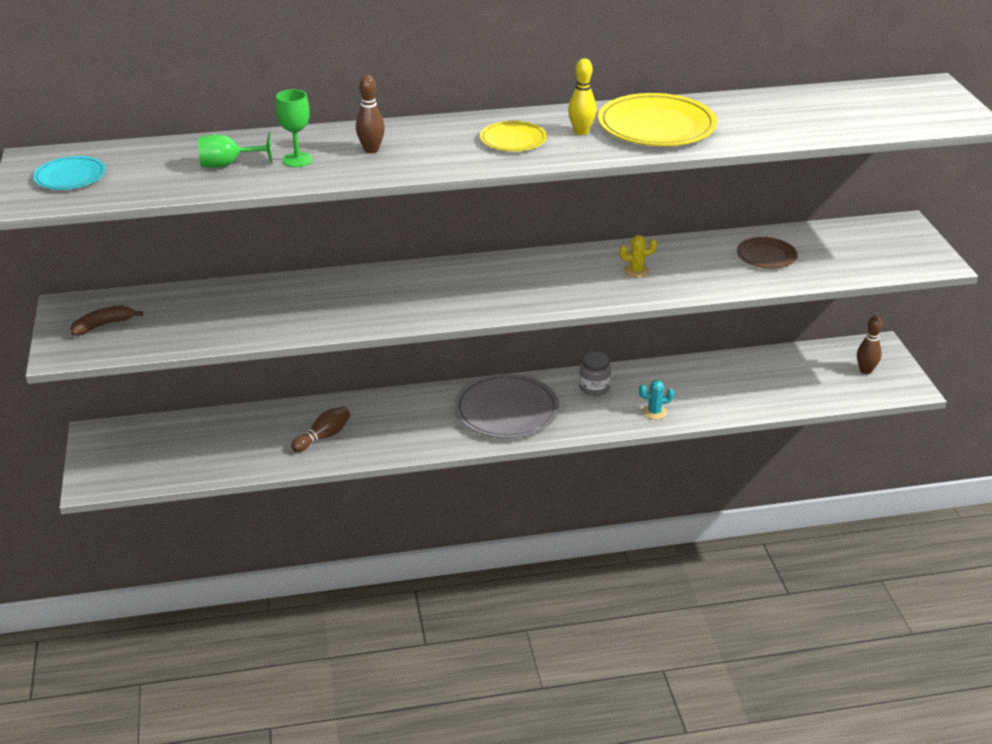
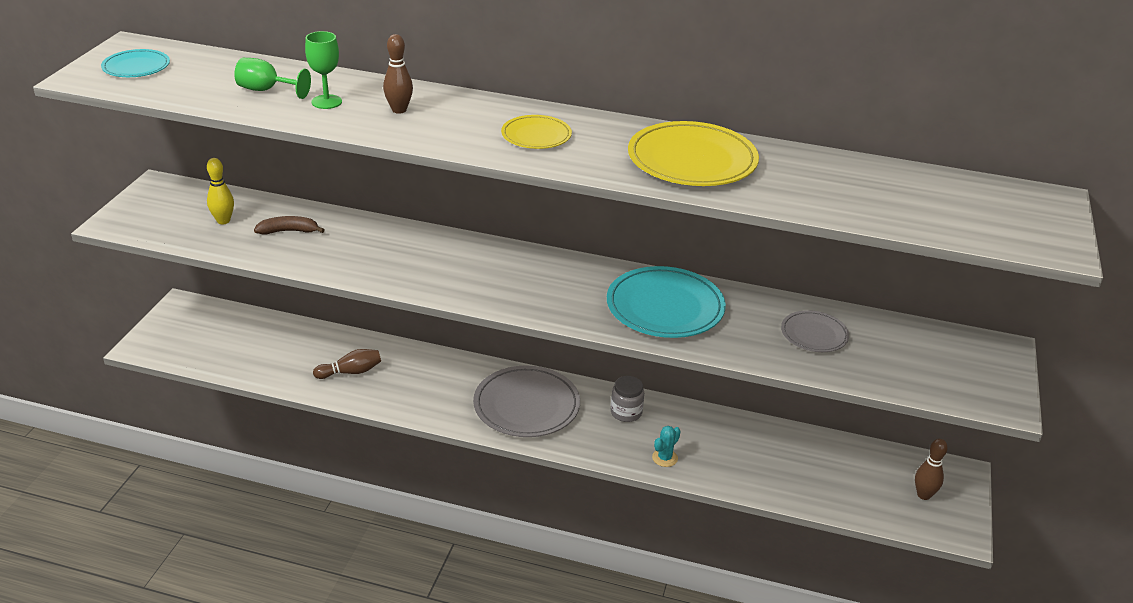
camera: 25 degrees right, 0 degrees up
(103, 325) = (167, 209): brown banana -> brown banana (288, 231)
(581, 132) = (610, 145): yellow bowling pin -> yellow bowling pin (223, 221)
(636, 271) = (665, 307): yellow cactus -> turquoise plate
(654, 412) = (665, 458): turquoise cactus -> turquoise cactus turned 75 degrees counterclockwise
(766, 256) = (814, 334): brown plate -> grey plate

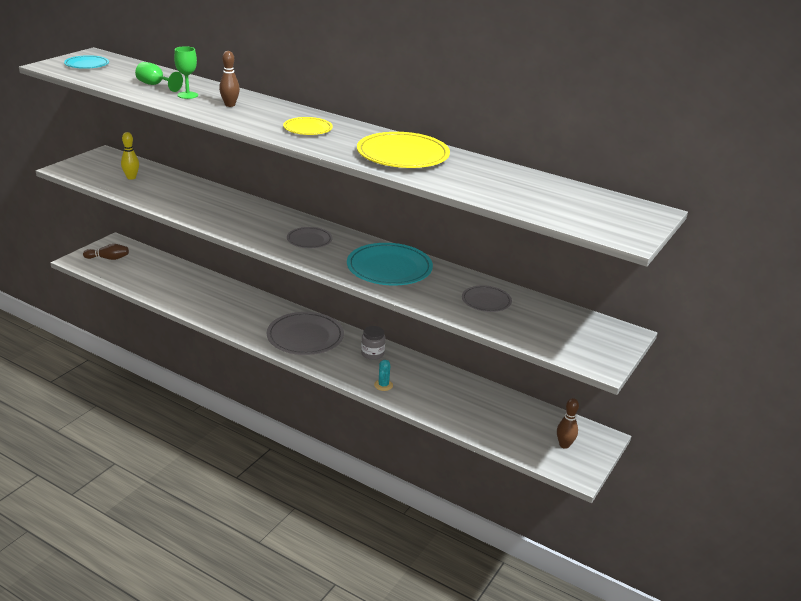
camera: 15 degrees right, 5 degrees down
(288, 231) = (168, 189): brown banana -> none
(350, 372) = (199, 297): brown bowling pin -> brown bowling pin (108, 258)
(535, 281) = (309, 240): none -> grey plate
(665, 458) = (383, 385): turquoise cactus -> turquoise cactus turned 45 degrees counterclockwise

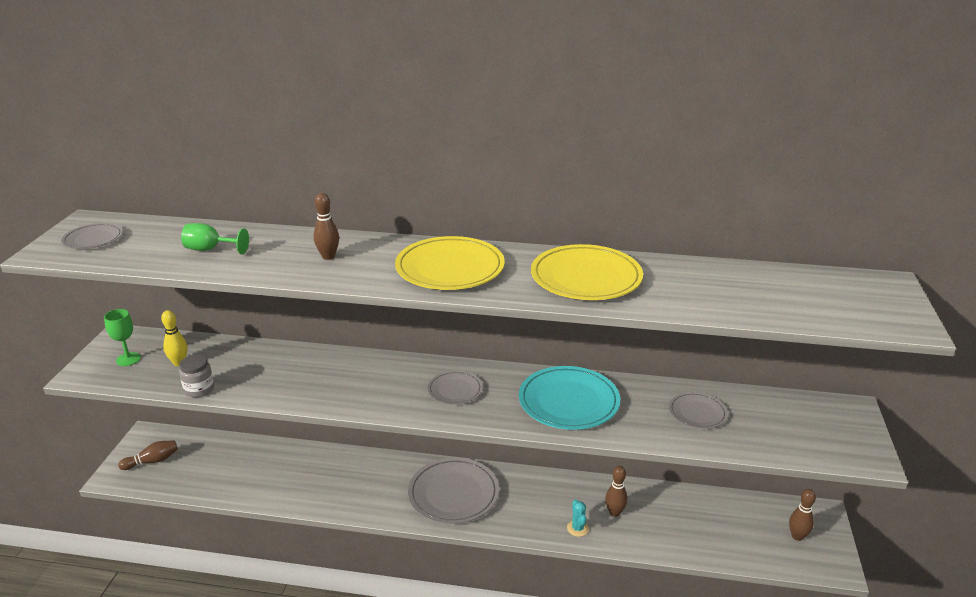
camera: 20 degrees left, 0 degrees up
(87, 64) = (93, 239): turquoise plate -> grey plate
(187, 95) = (264, 255): green goblet -> green goblet (128, 359)
(308, 129) = (450, 268): yellow plate -> yellow plate, size x1.80
(372, 353) = (538, 490): grey jar -> grey jar (199, 389)
(422, 384) = (614, 512): none -> brown bowling pin

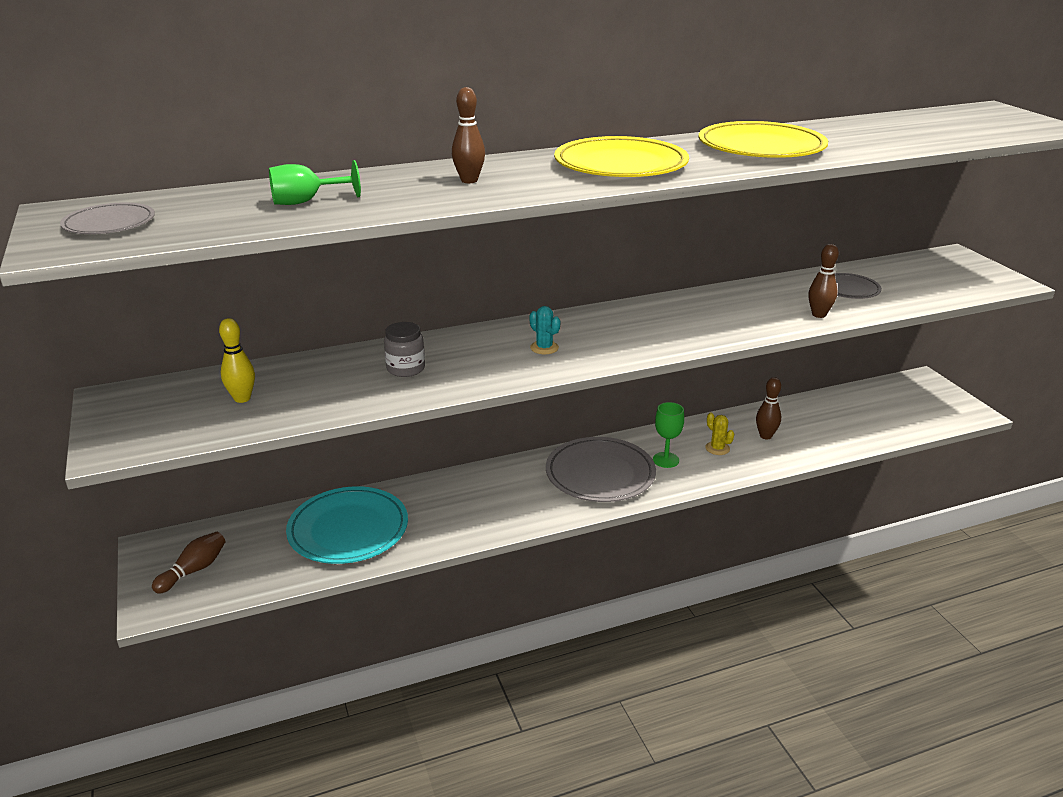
camera: 30 degrees left, 0 degrees up
(128, 359) = (161, 415): green goblet -> green goblet (666, 460)
(199, 389) = (309, 414): grey jar -> grey jar (405, 368)
(455, 390) = (611, 332): grey plate -> none
(563, 508) = (717, 448): none -> yellow cactus
(568, 402) = (731, 311): turquoise plate -> turquoise plate (348, 529)
(577, 528) = (748, 460): turquoise cactus -> turquoise cactus (544, 348)
(797, 536) = (924, 402): brown bowling pin -> brown bowling pin (819, 315)

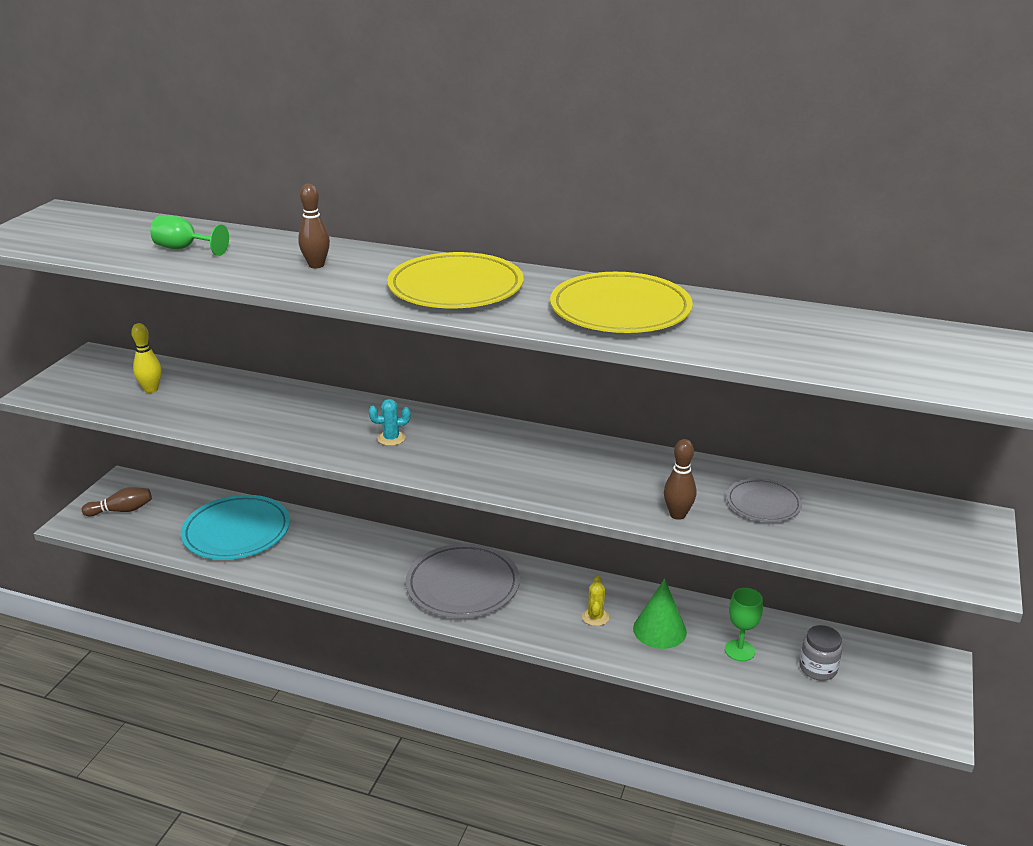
camera: 40 degrees right, 0 degrees up
(109, 223) = (59, 229): grey plate -> none
(405, 368) = (274, 412): grey jar -> grey jar (818, 668)
(544, 348) = (391, 438): turquoise cactus -> turquoise cactus turned 75 degrees clockwise
(666, 460) = (534, 603): green goblet -> green goblet (739, 650)
(765, 436) = (659, 630): brown bowling pin -> green cone

